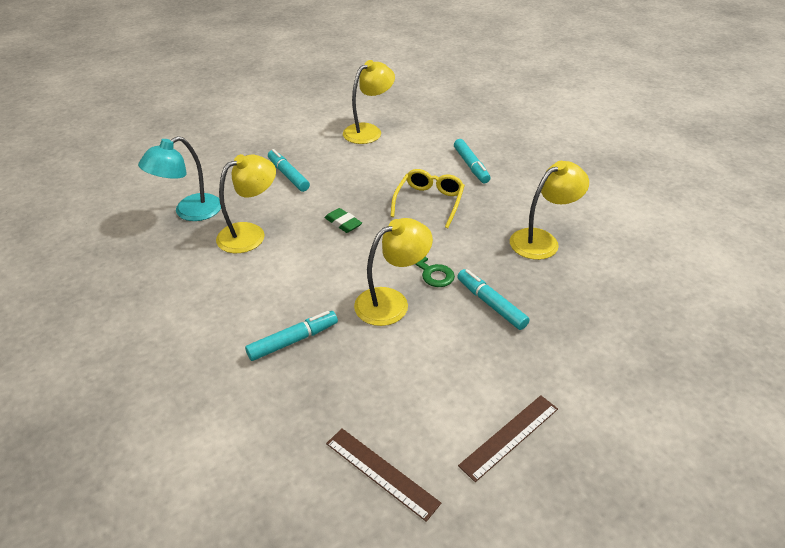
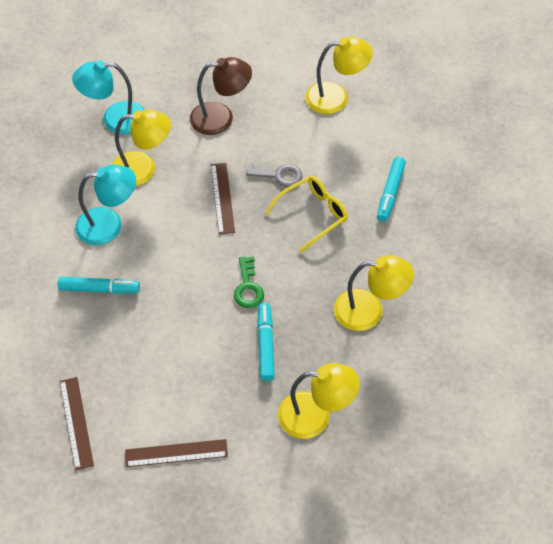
camera: 35 degrees right, 15 degrees up
(255, 287) = (109, 224): none -> turquoise lamp
(288, 175) = (221, 118): turquoise marker -> brown lamp
(343, 223) = (222, 198): green eraser -> brown ruler
(375, 190) = (278, 175): none -> grey key
(391, 302) = (194, 297): yellow lamp -> yellow lamp (315, 416)

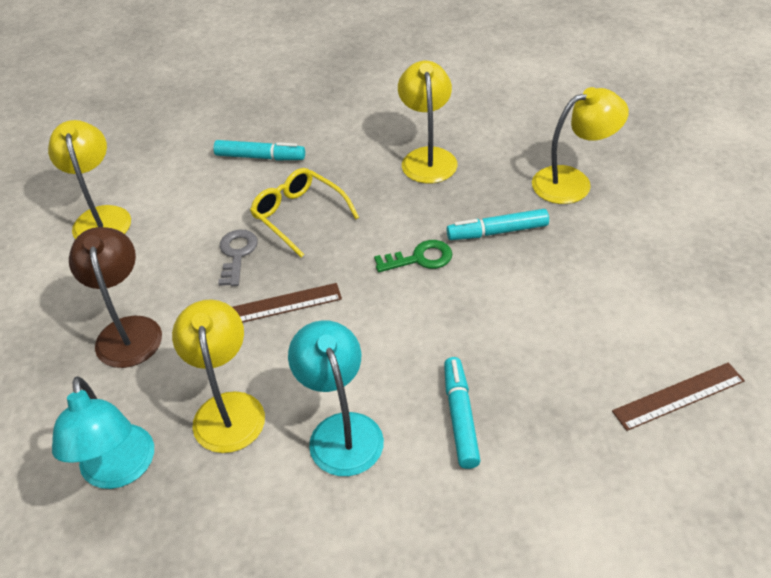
camera: 95 degrees left, 10 degrees down
(176, 453) = (671, 286): brown ruler -> none
(315, 416) = (572, 182): yellow lamp -> yellow lamp turned 75 degrees clockwise

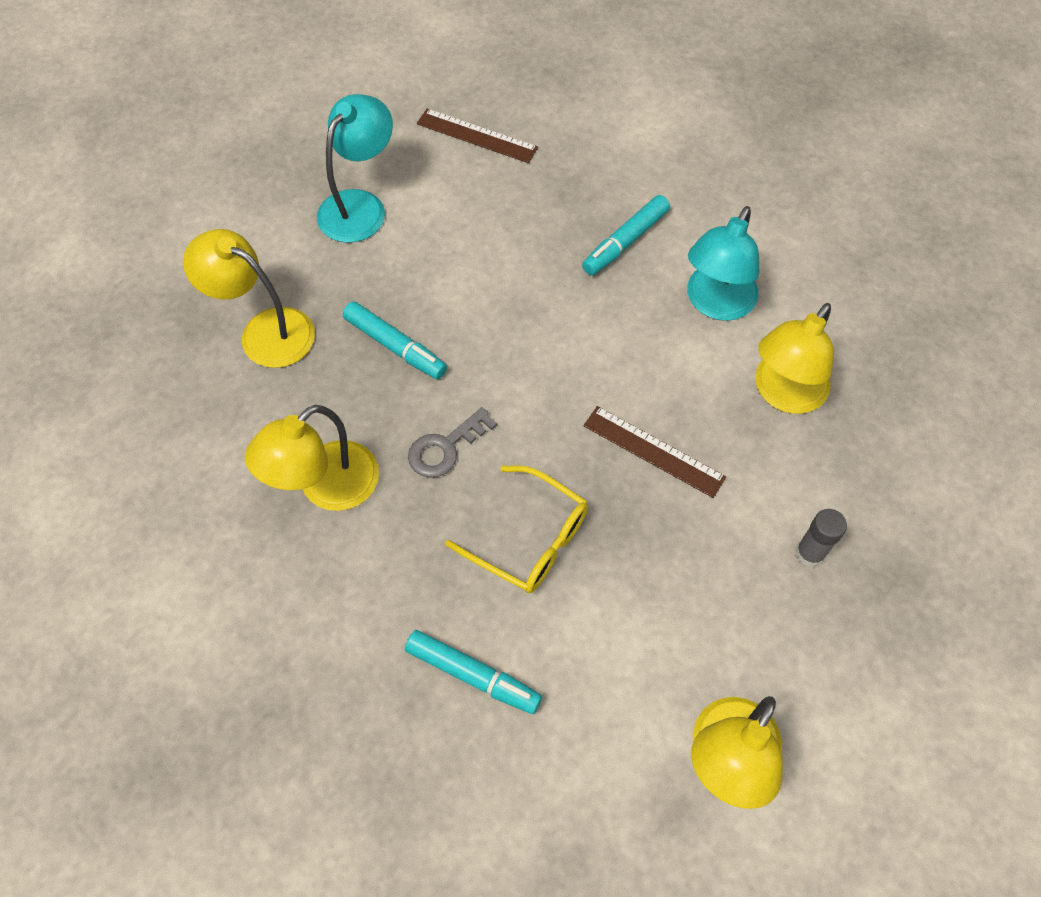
camera: 135 degrees left, 15 degrees up
(119, 471) = (908, 417): turquoise lamp -> turquoise lamp (360, 206)
(128, 330) = (809, 553): brown lamp -> grey glue stick
(237, 254) = (634, 549): grey key -> grey key (445, 447)
(260, 157) = (473, 675): turquoise marker -> turquoise marker turned 150 degrees clockwise
(299, 216) = (528, 538): yellow glasses -> yellow glasses turned 60 degrees counterclockwise
(419, 258) = (488, 383): green key -> none

